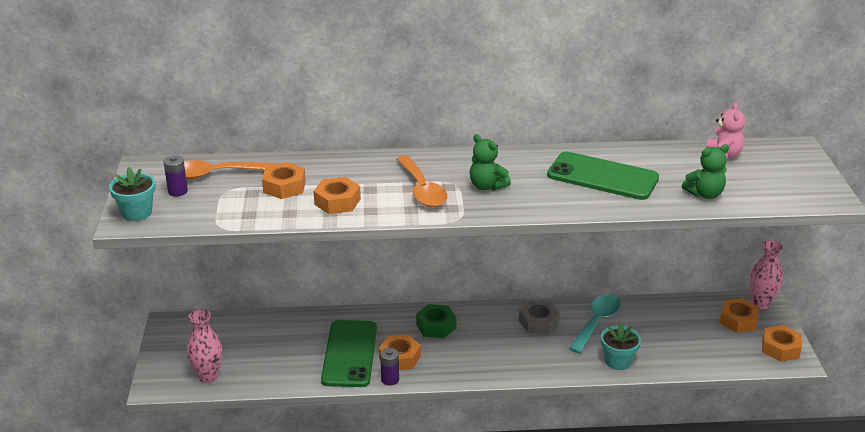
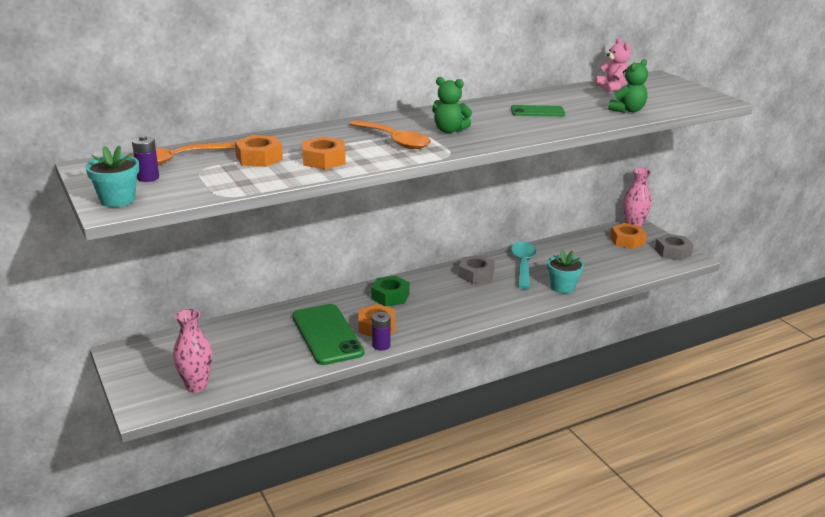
camera: 25 degrees left, 5 degrees down
(602, 177) = (537, 112): green phone -> green phone, size x0.54
(780, 348) = (673, 252): orange nut -> grey nut

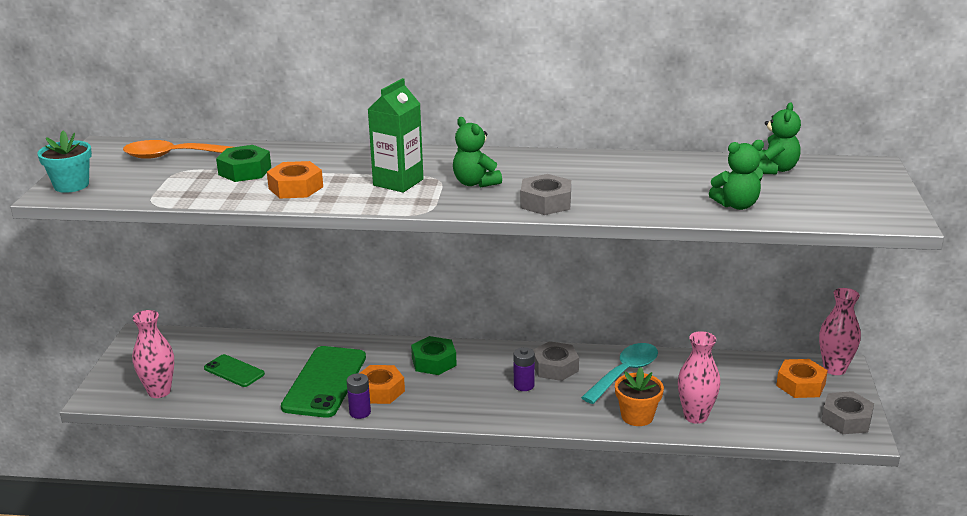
camera: 35 degrees right, 0 degrees up
(148, 178) = (127, 169): purple battery -> purple battery (524, 385)
(259, 158) = (245, 171): orange nut -> green nut
(395, 141) = (398, 182): orange spoon -> green carton
(517, 132) = (545, 202): none -> grey nut
(537, 112) = (617, 181): green phone -> green phone (234, 371)
(562, 287) = (637, 416): turquoise flower pot -> orange flower pot
(595, 276) = (695, 416): none -> pink vase
(612, 88) = (775, 169): pink teddy bear -> green teddy bear

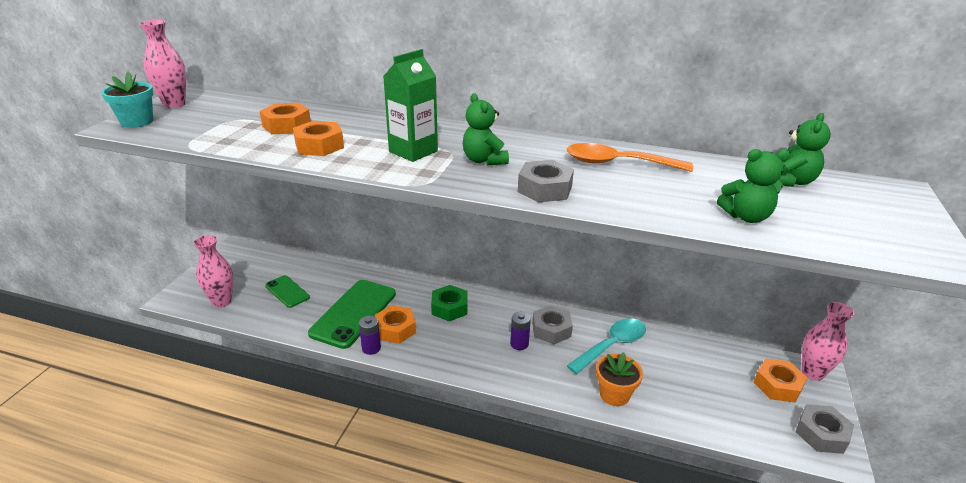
camera: 10 degrees right, 5 degrees up
(175, 156) = (240, 106): orange spoon -> orange spoon (617, 163)
(245, 171) = (287, 125): green nut -> orange nut
(695, 416) = (670, 404): pink vase -> pink vase (174, 104)

